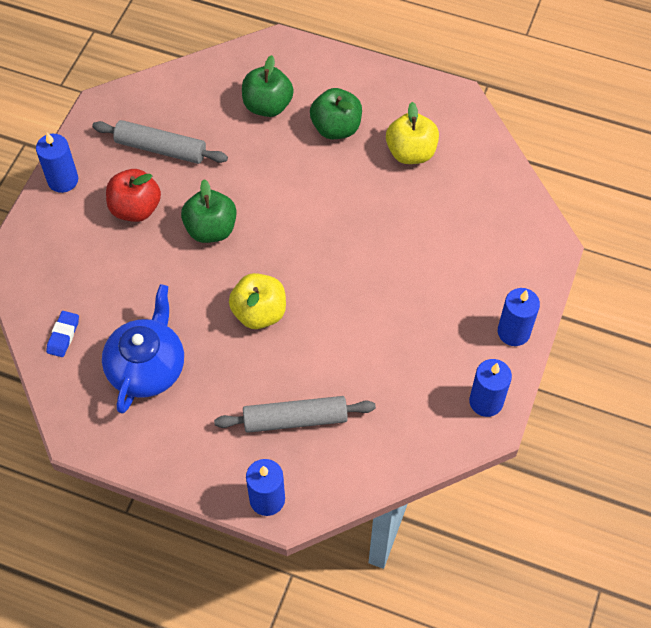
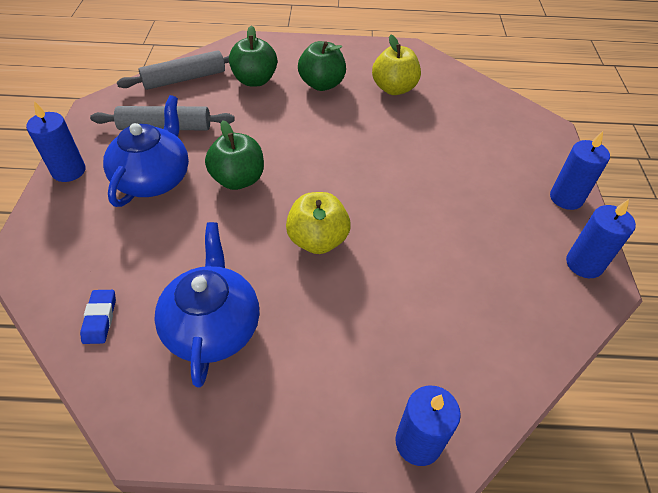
camera: 20 degrees left, 10 degrees down
(136, 208) = (154, 179): red apple -> blue teapot
(295, 419) = (405, 336): grey rolling pin -> grey rolling pin (184, 79)

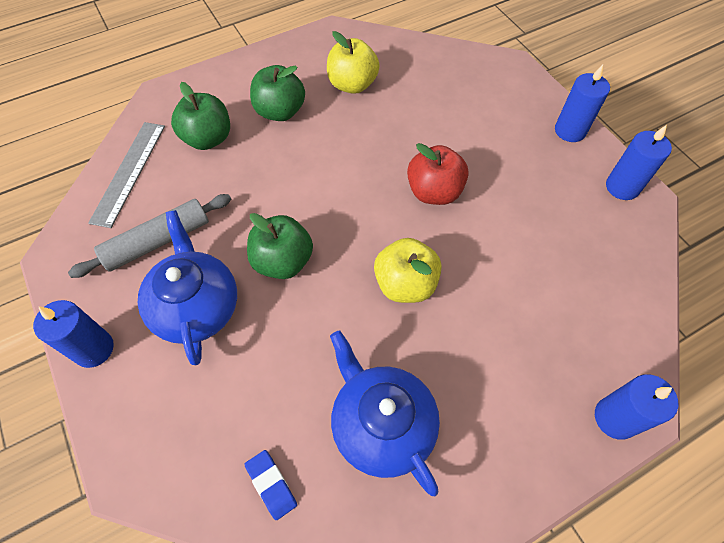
camera: 30 degrees left, 10 degrees up
(184, 79) = (129, 172): grey rolling pin -> grey ruler
(398, 188) = (434, 192): none -> red apple

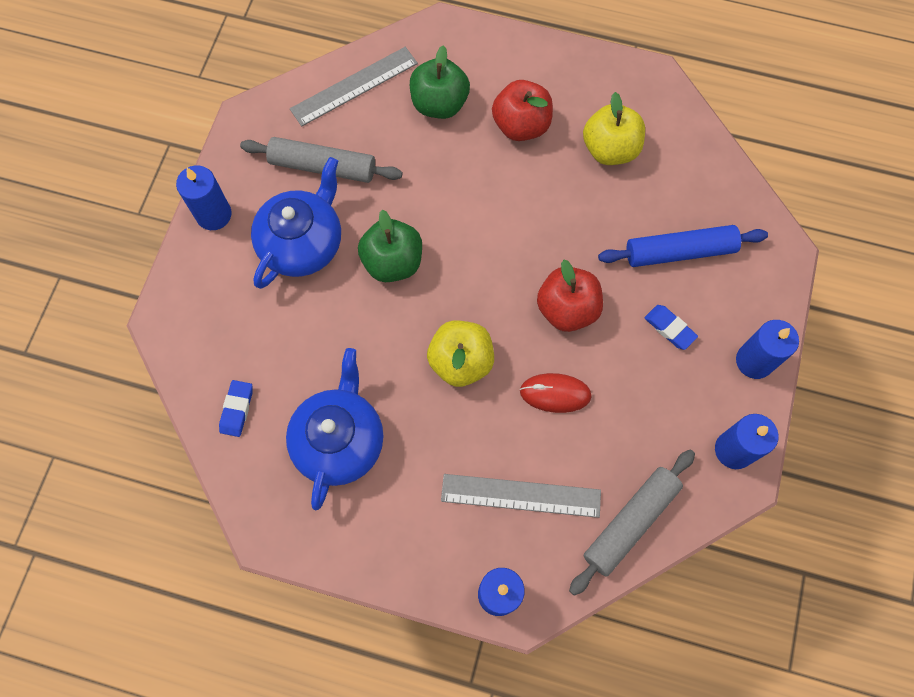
camera: 45 degrees right, 10 degrees up
(280, 111) = (521, 125): green apple -> red apple
(459, 107) = (680, 252): none -> blue rolling pin
(488, 248) = (555, 393): none -> red mouse
(505, 152) = (669, 328): none -> blue eraser
(546, 334) = (521, 495): none -> grey ruler
(626, 284) = (630, 522): none -> grey rolling pin

